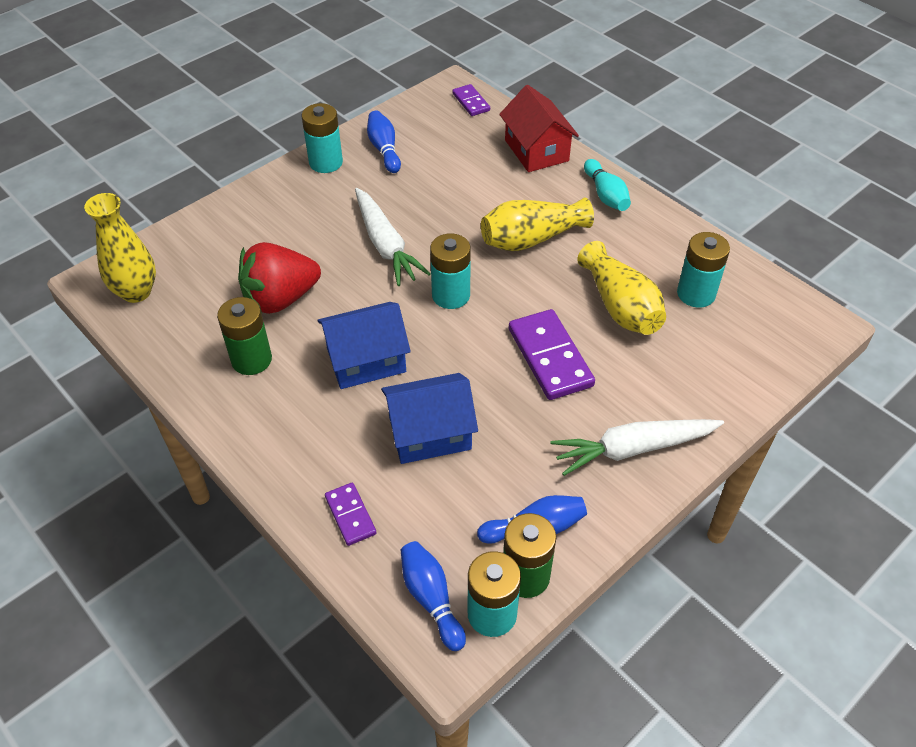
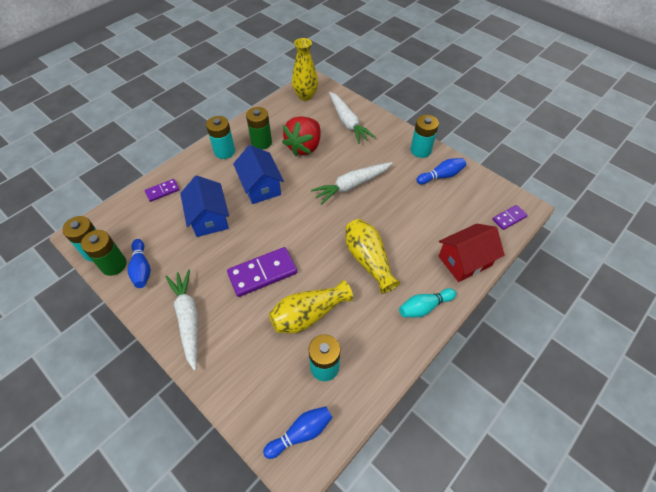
camera: 85 degrees right, 5 degrees up
(234, 238) = (348, 122): none -> white carrot
(280, 299) = (304, 147): red strawberry -> red strawberry turned 120 degrees counterclockwise
(431, 599) = (110, 226): blue bowling pin -> blue bowling pin (301, 433)
(451, 295) = (312, 220): turquoise battery -> turquoise battery (224, 151)

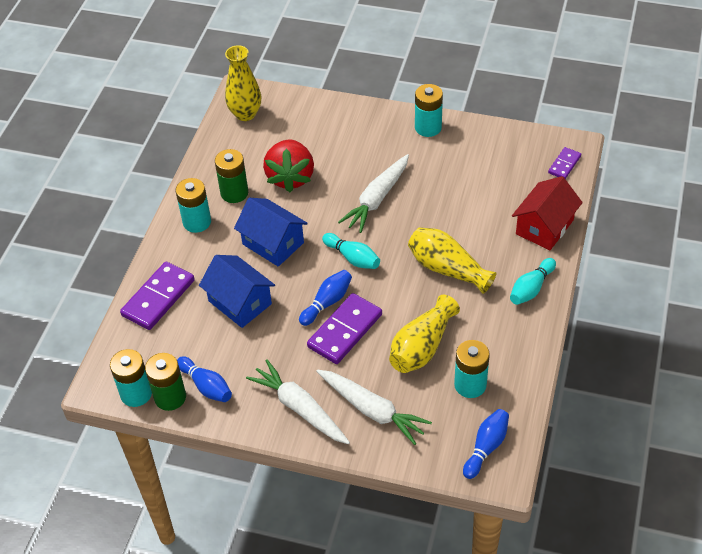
camera: 25 degrees left, 5 degrees down
(162, 191) = (158, 298): purple domino -> purple domino, size x1.82
(306, 220) = (352, 258): none -> turquoise bowling pin
(348, 122) = (322, 127): white carrot -> white carrot (372, 410)
(441, 176) = (468, 148): blue bowling pin -> blue bowling pin (327, 302)

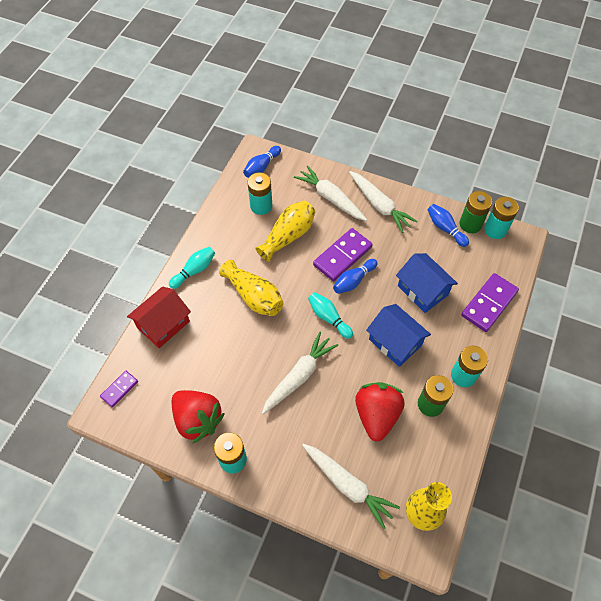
camera: 175 degrees left, 10 degrees up
(314, 124) = (348, 485): none -> white carrot
(473, 151) = (198, 419): none -> red strawberry

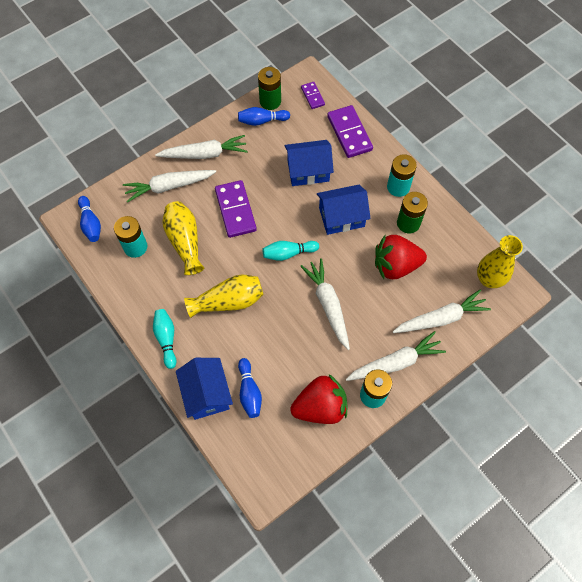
camera: 60 degrees left, 5 degrees up
(119, 389) = (250, 463): purple domino -> purple domino (312, 96)
(163, 324) = (206, 394): red house -> blue house
(277, 464) = (395, 362): none -> white carrot
(353, 281) = (265, 215): blue bowling pin -> blue bowling pin (249, 392)
(376, 415) = (395, 266): red strawberry -> red strawberry turned 45 degrees counterclockwise
(495, 230) = (287, 88): turquoise battery -> none

